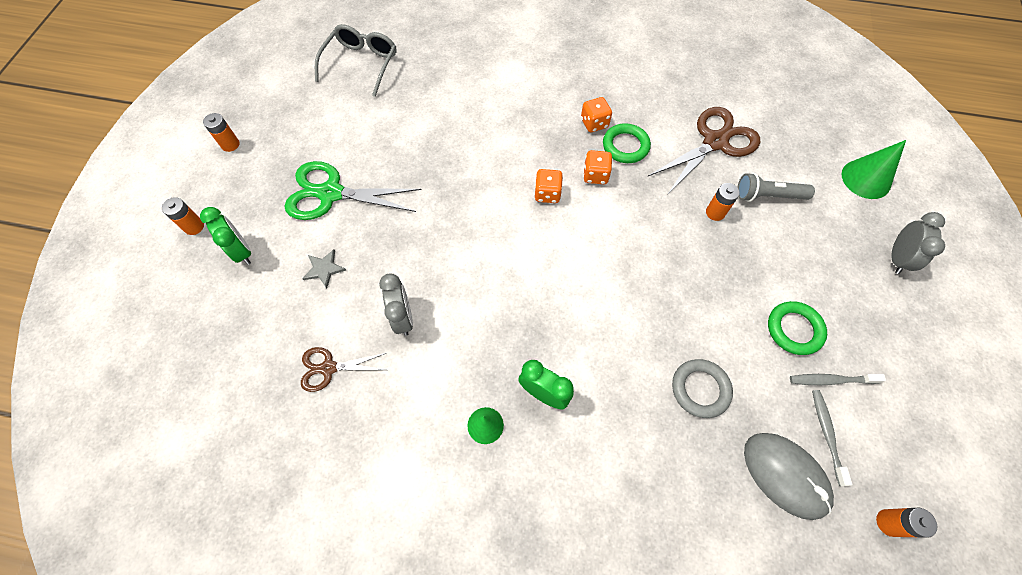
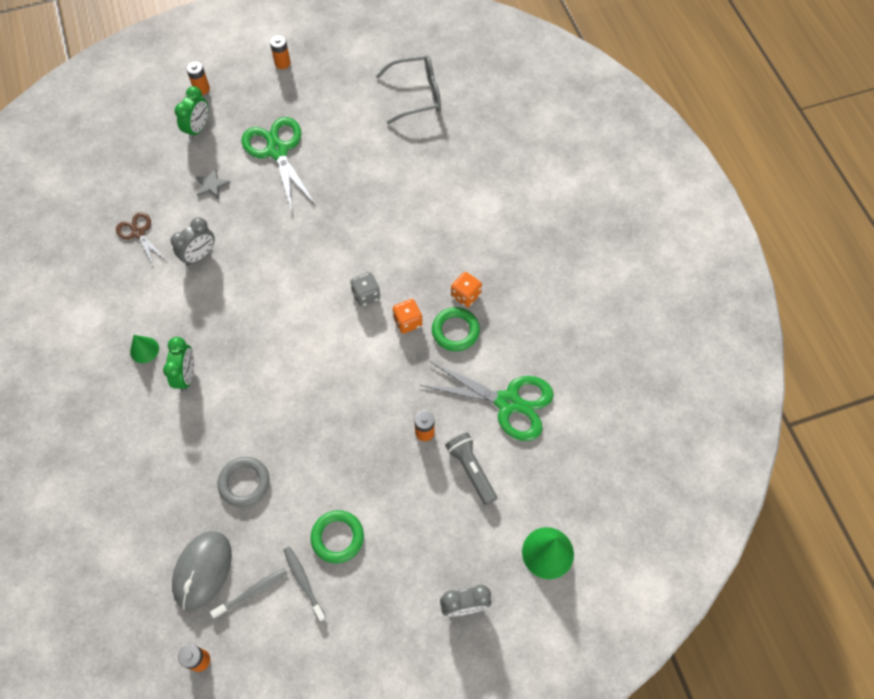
camera: 60 degrees right, 0 degrees up
(547, 194) = (366, 295): orange dice -> grey dice
(715, 142) = (508, 402): brown scissors -> green scissors

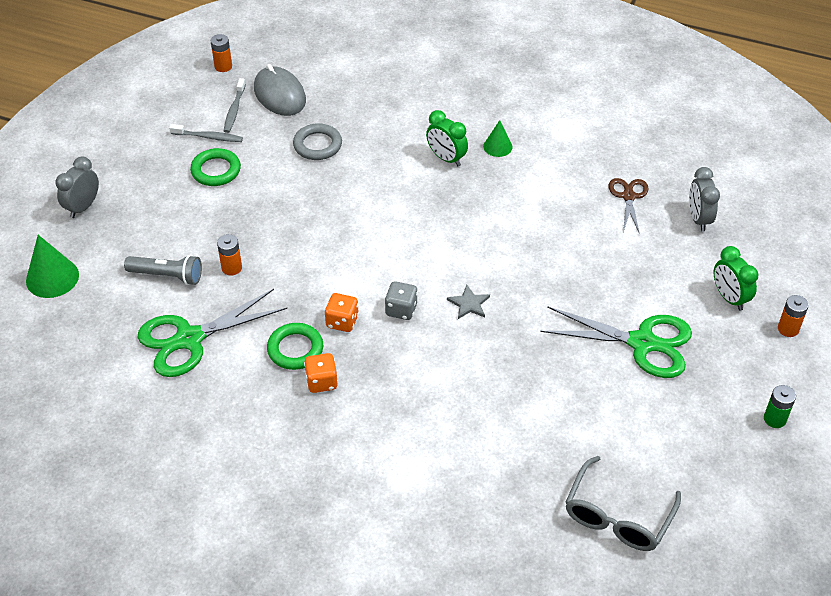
camera: 130 degrees right, 15 degrees down
(138, 233) = (628, 196): brown scissors -> brown scissors turned 90 degrees counterclockwise
(199, 255) = (562, 223): grey clock -> grey clock (698, 219)
(211, 185) = (641, 271): grey star -> grey star (469, 304)
(282, 63) = (774, 419): orange battery -> green battery

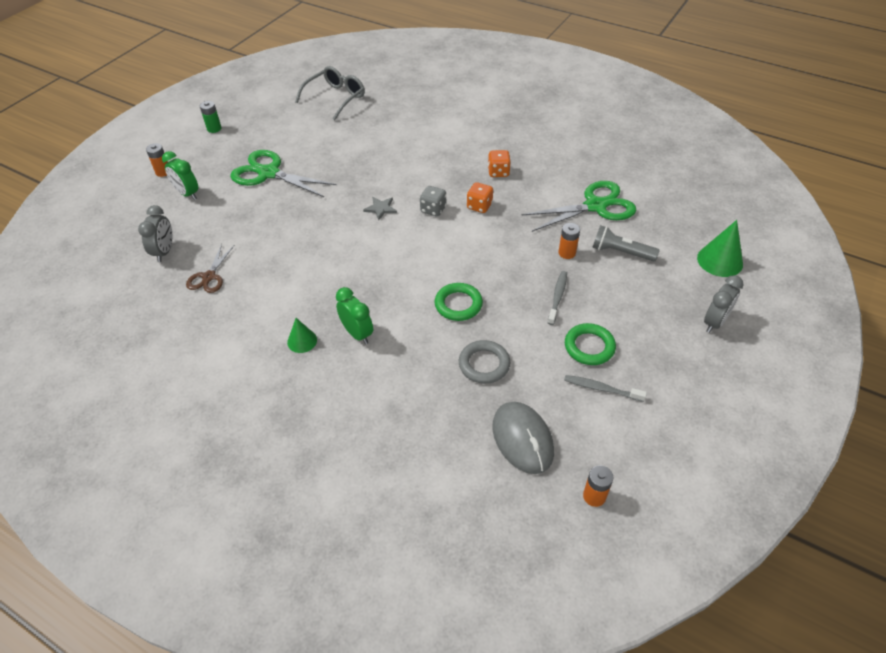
camera: 170 degrees left, 0 degrees up
(234, 110) = (575, 423): grey toothbrush -> grey toothbrush (557, 297)
(295, 349) = (516, 192): green ring -> green ring (458, 304)
(729, 298) = (187, 194): green clock -> green clock turned 150 degrees clockwise

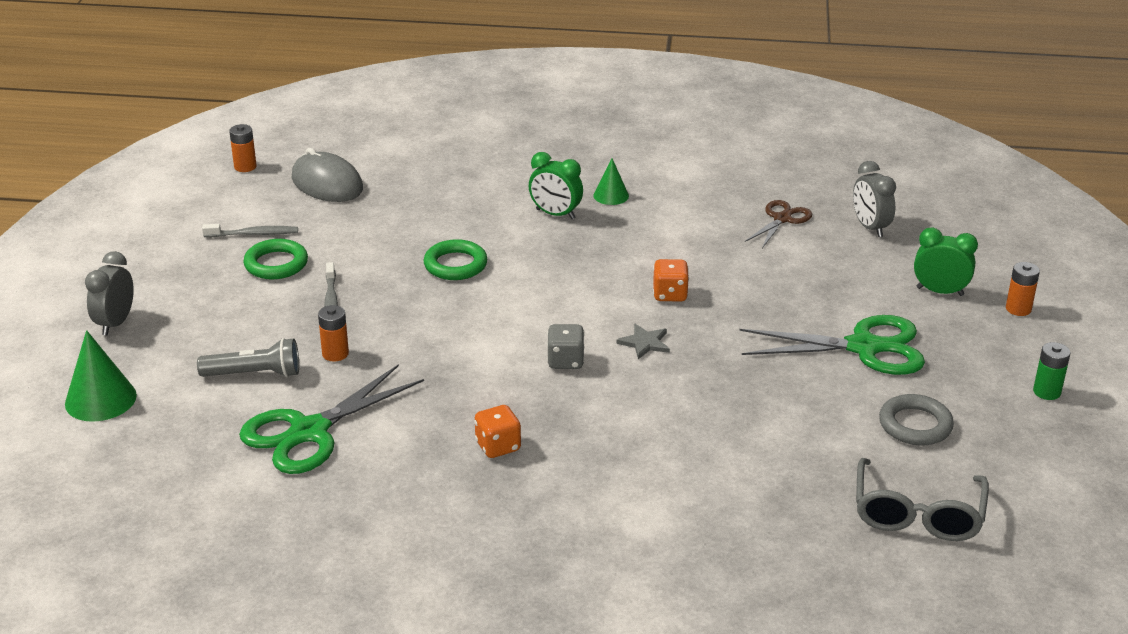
camera: 155 degrees right, 15 degrees down
(209, 277) = (782, 219): brown scissors -> brown scissors turned 45 degrees clockwise
(479, 206) = (498, 384): orange dice -> orange dice (670, 294)
(484, 364) = (394, 223): grey ring -> grey ring (915, 425)

